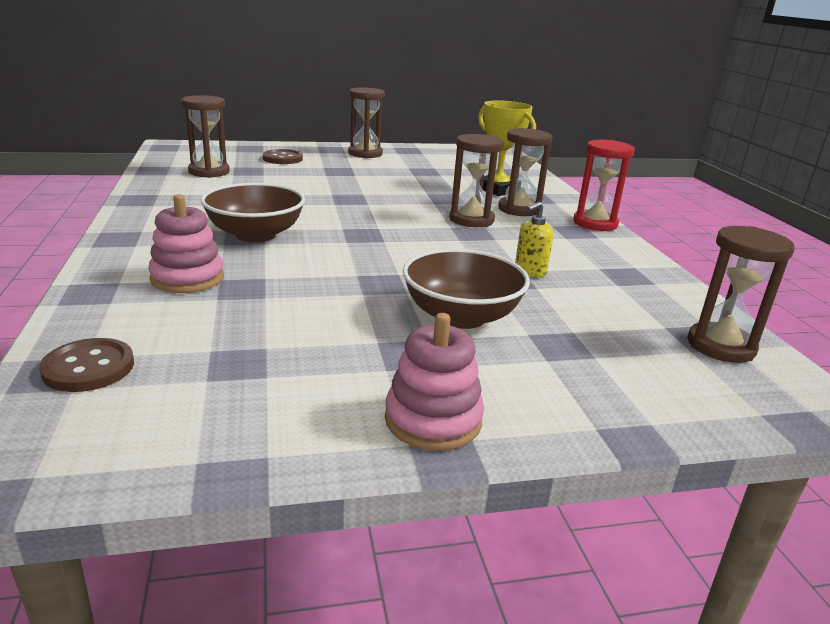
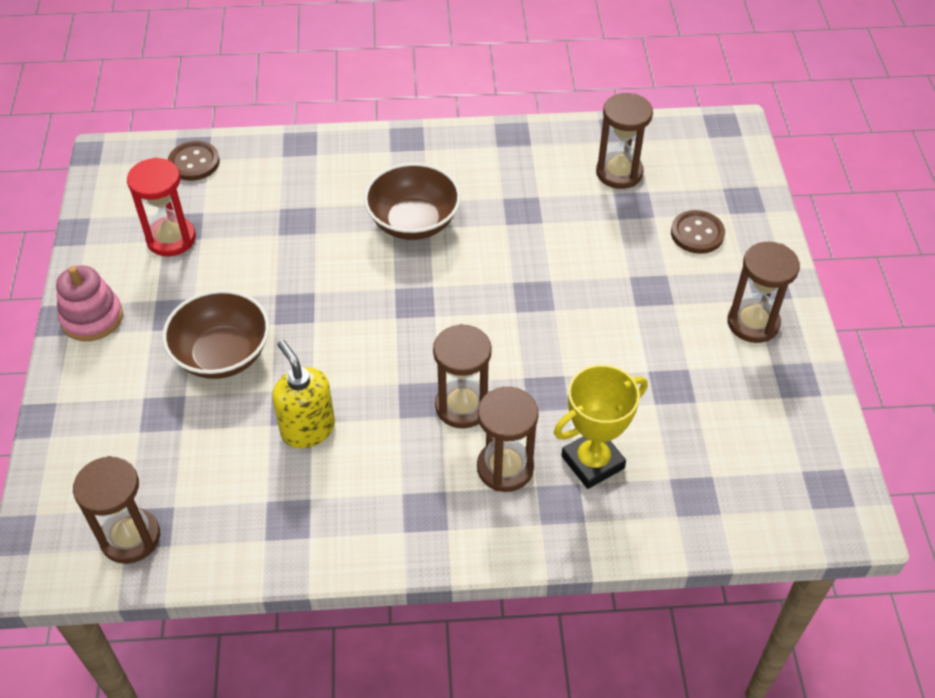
camera: 100 degrees right, 25 degrees up
(187, 278) = (318, 189): pink stacking toy -> none
(530, 271) = (308, 429): yellow soap dispenser -> yellow soap dispenser, size x1.55
(595, 223) = (453, 546): red hourglass -> red hourglass (171, 239)

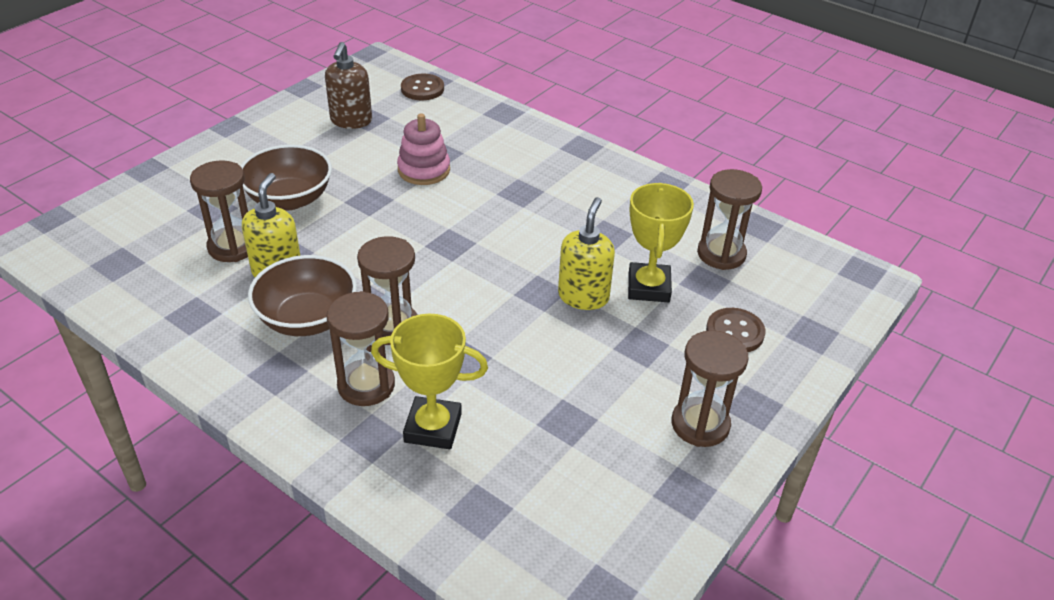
camera: 40 degrees right, 10 degrees down
(92, 318) = (249, 136): pink stacking toy -> pink stacking toy (424, 170)
(130, 537) = (100, 261): brown hourglass -> brown hourglass (233, 247)
(171, 239) = (351, 121): red hourglass -> brown soap dispenser
(413, 222) = (516, 197): brown bowl -> brown bowl (307, 319)
(567, 277) = (583, 296): none -> yellow soap dispenser
(602, 237) = (648, 287): none -> yellow trophy

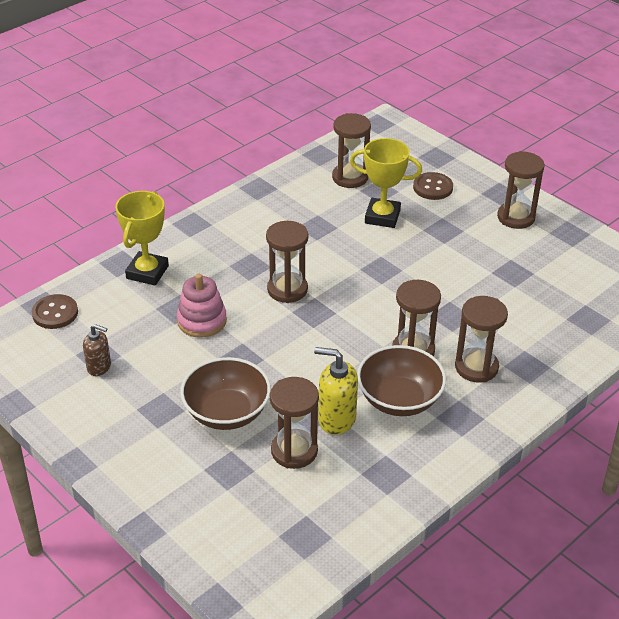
camera: 80 degrees left, 0 degrees up
(351, 121) = (99, 367): brown soap dispenser -> brown soap dispenser, size x0.64
(433, 428) = (518, 335): yellow trophy -> yellow trophy (147, 272)
(485, 221) = (287, 289): none -> brown hourglass
(583, 296) = (389, 249): yellow soap dispenser -> none

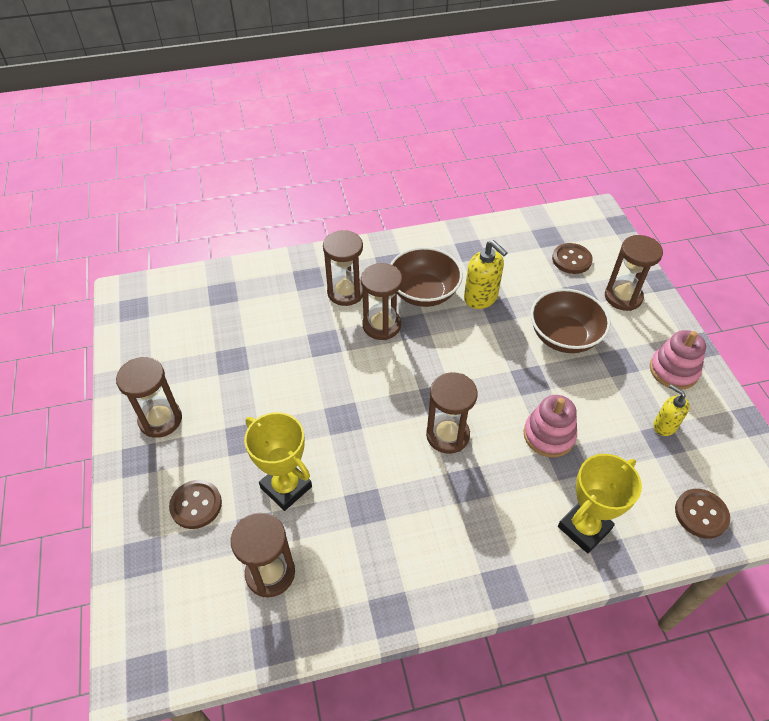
camera: 150 degrees left, 10 degrees up
(99, 367) = (664, 426): brown soap dispenser -> yellow soap dispenser
(101, 422) = (673, 370): none -> pink stacking toy
(259, 513) = (571, 260): none -> brown button
(294, 451) = (526, 288): brown hourglass -> brown hourglass (623, 297)

